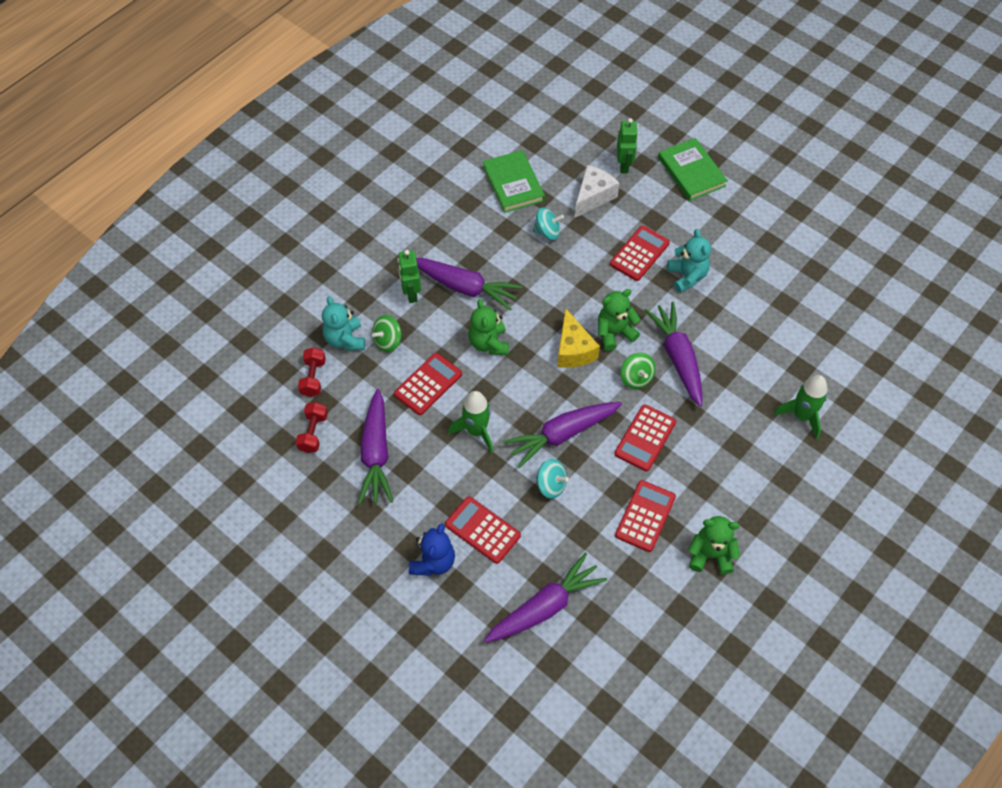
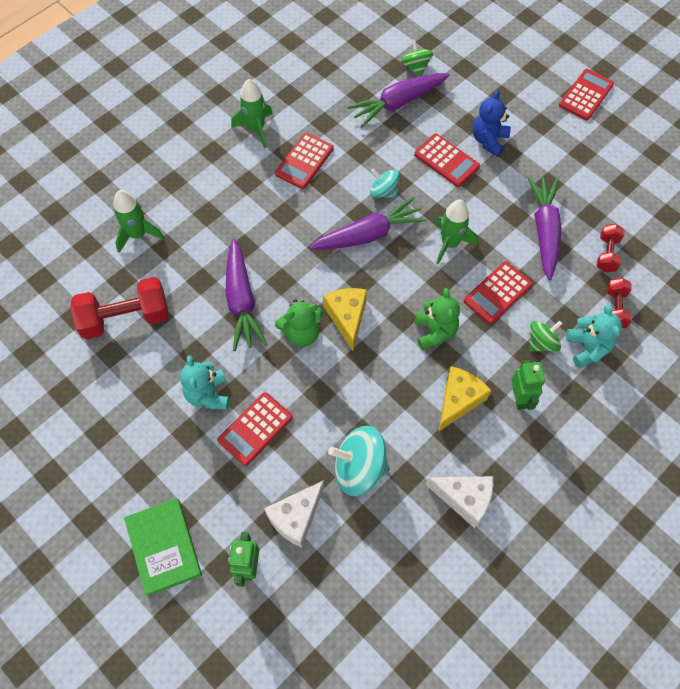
camera: 175 degrees left, 5 degrees up
(460, 217) = (464, 499): none -> white cheese
(465, 287) = (458, 400): purple carrot -> yellow cheese
(513, 184) = (395, 547): green book -> none
(547, 232) = (359, 468): turquoise spinning top -> turquoise spinning top, size x1.67
(636, 378) = (288, 283): green spinning top -> green spinning top (416, 67)
(645, 438) = (291, 225): red calculator -> red calculator (586, 95)
(710, 555) = (256, 129): green teddy bear -> green rocket
(783, 334) = (125, 318): none -> red dumbbell

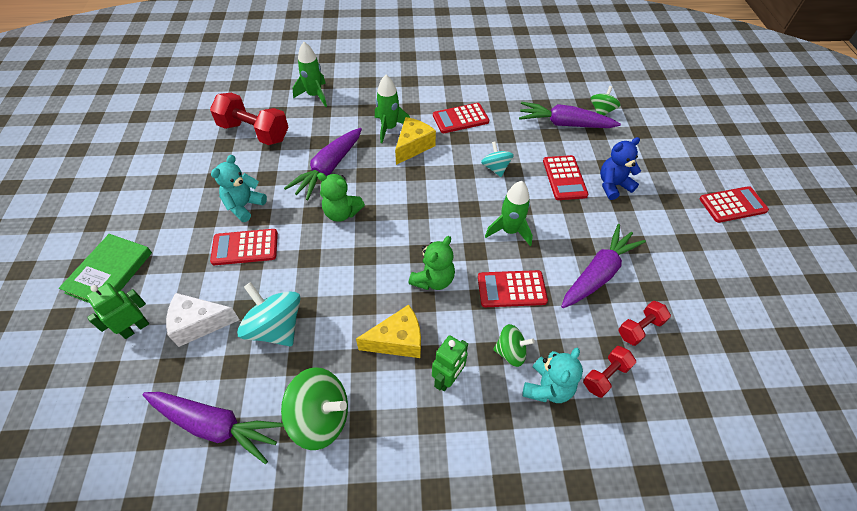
camera: 40 degrees right, 10 degrees down
(256, 129) = (450, 84): green rocket -> green rocket (389, 128)
(347, 318) = (382, 225): yellow cheese -> yellow cheese (413, 146)
(369, 234) = (455, 186): purple carrot -> purple carrot (216, 426)
(464, 499) = (321, 417): white cheese -> green spinning top

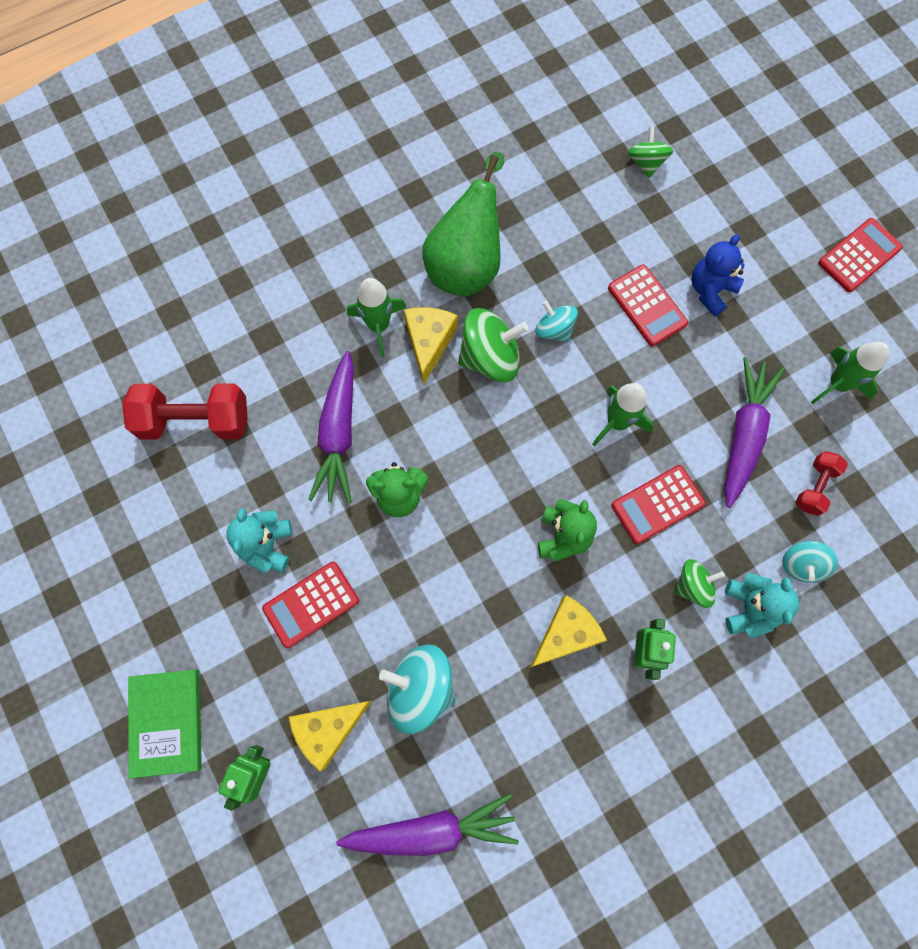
camera: 25 degrees left, 20 degrees up
(199, 323) = (328, 729): white cheese -> yellow cheese
(314, 95) = (237, 313): green rocket -> green rocket (837, 384)
(321, 417) = (535, 763): green spinning top -> green spinning top (490, 357)
(460, 119) = (466, 263): red calculator -> green pear
(564, 124) = (607, 209): purple carrot -> none
(605, 376) = (801, 564): red dumbbell -> turquoise spinning top

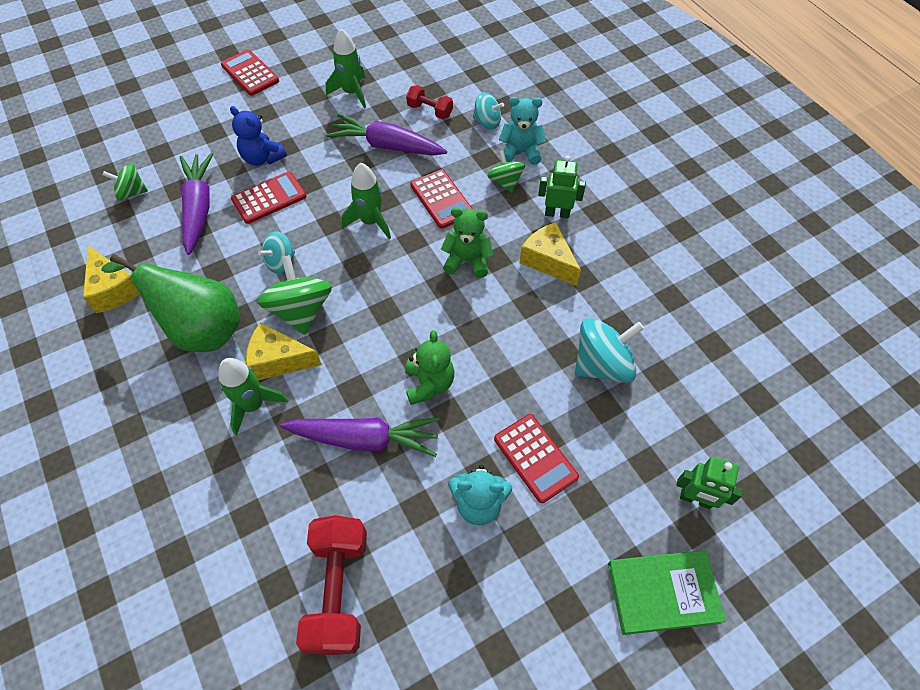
camera: 90 degrees left, 15 degrees down
(328, 729) = (647, 438): yellow cheese -> yellow cheese (113, 289)
(420, 688) = (602, 364): turquoise spinning top -> turquoise spinning top turned 135 degrees counterclockwise
(432, 829) = (714, 355): purple carrot -> purple carrot (199, 208)

